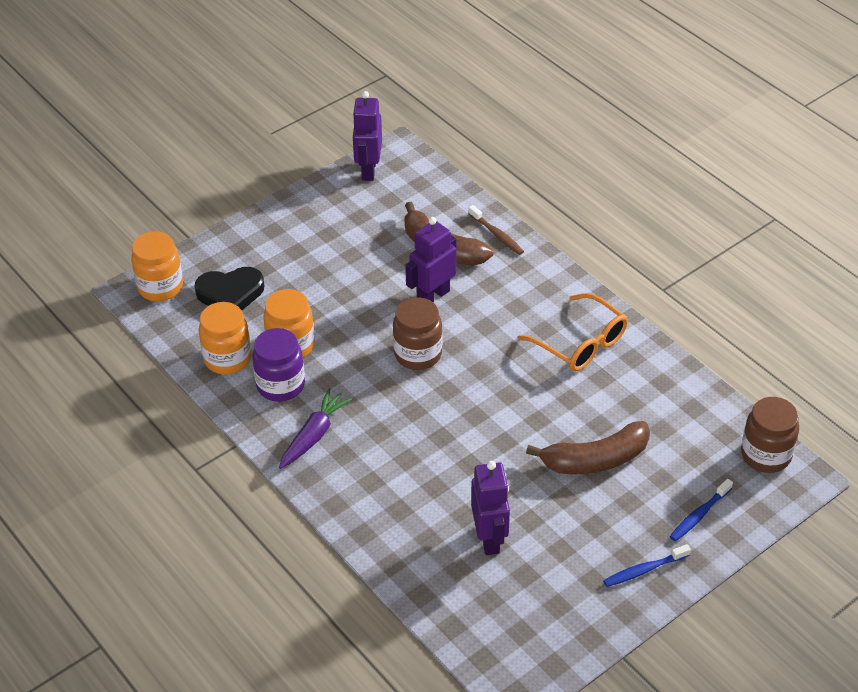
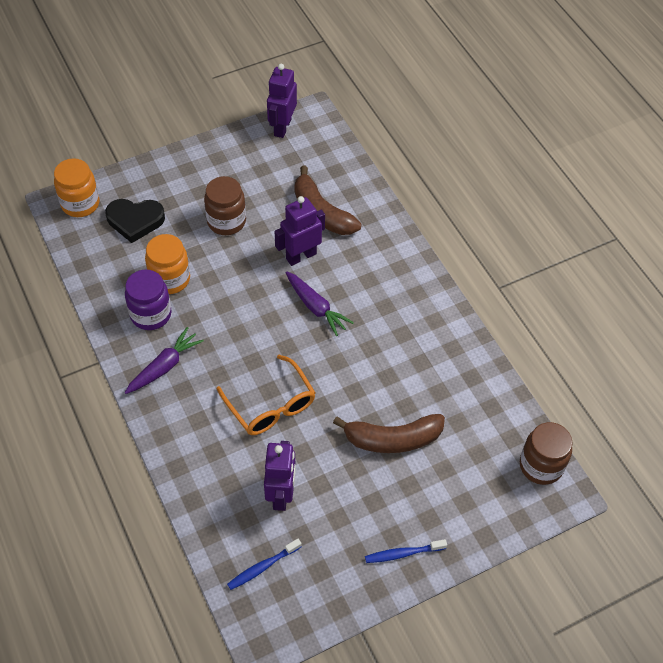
camera: 10 degrees right, 10 degrees up
(227, 358) = (115, 281): orange jar -> none
(418, 354) = (272, 308): brown jar -> brown jar (226, 221)
(466, 344) = (316, 307): none -> purple carrot
(497, 235) = (371, 209): brown toothbrush -> none
(581, 343) = (412, 325): orange glasses -> orange glasses (271, 405)
(699, 515) = (466, 511): blue toothbrush -> blue toothbrush (262, 567)

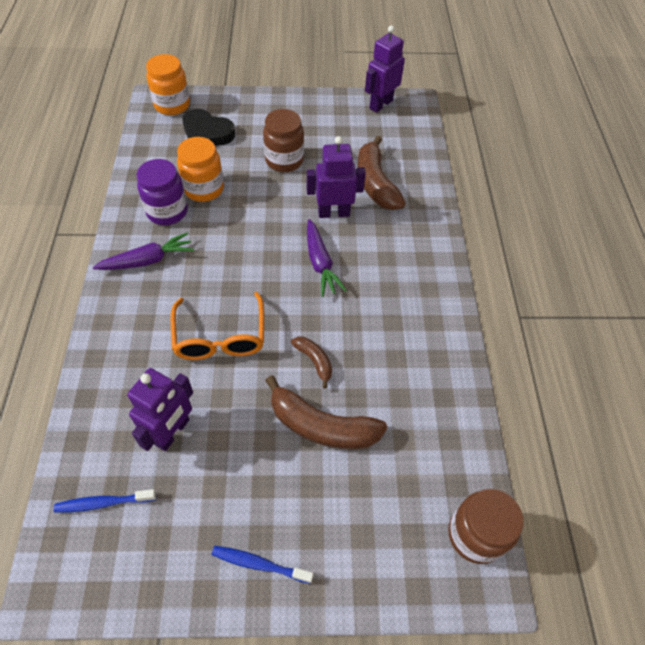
camera: 25 degrees right, 0 degrees up
(358, 392) = (314, 361): none -> brown banana

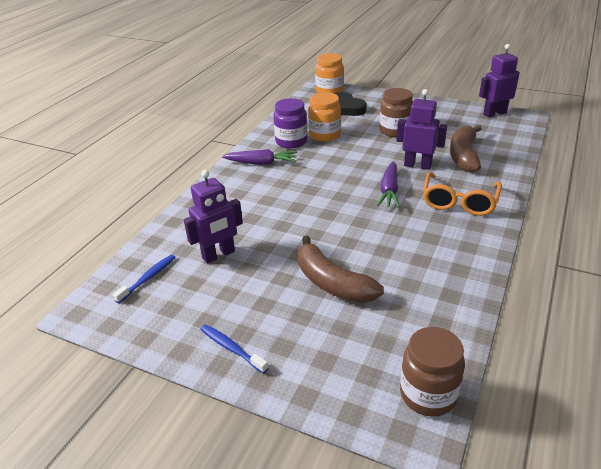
camera: 30 degrees right, 20 degrees down
(103, 503) = (148, 278): blue toothbrush -> blue toothbrush turned 105 degrees clockwise
(220, 337) = (286, 213): orange glasses -> orange glasses (459, 202)
(314, 361) = (350, 244): brown banana -> none

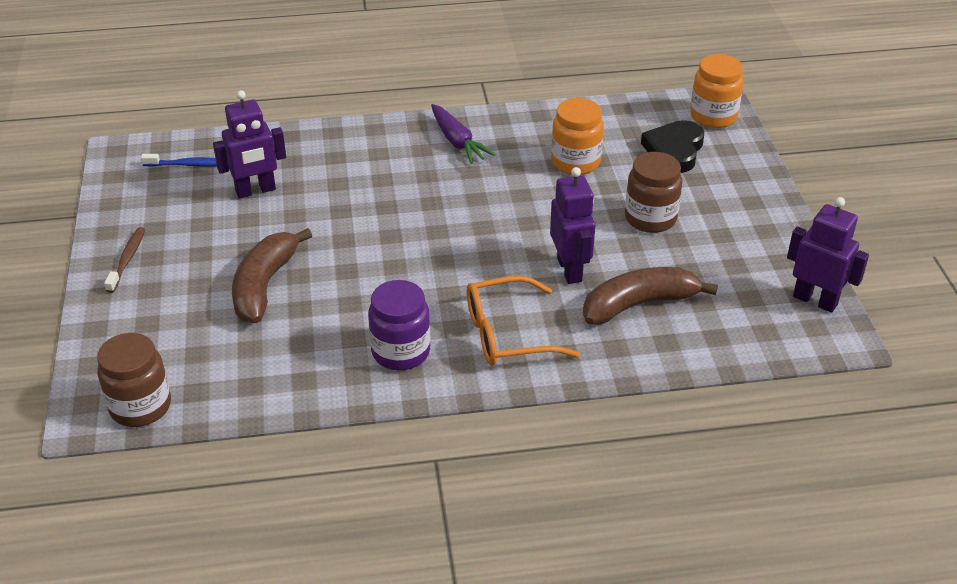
camera: 55 degrees right, 5 degrees up
(219, 255) = (255, 191): purple robot -> purple robot turned 45 degrees counterclockwise
(231, 348) = (127, 259): blue toothbrush -> brown toothbrush
(291, 142) = (531, 142): purple jar -> purple jar (401, 352)
(389, 191) = (483, 265): purple carrot -> none

